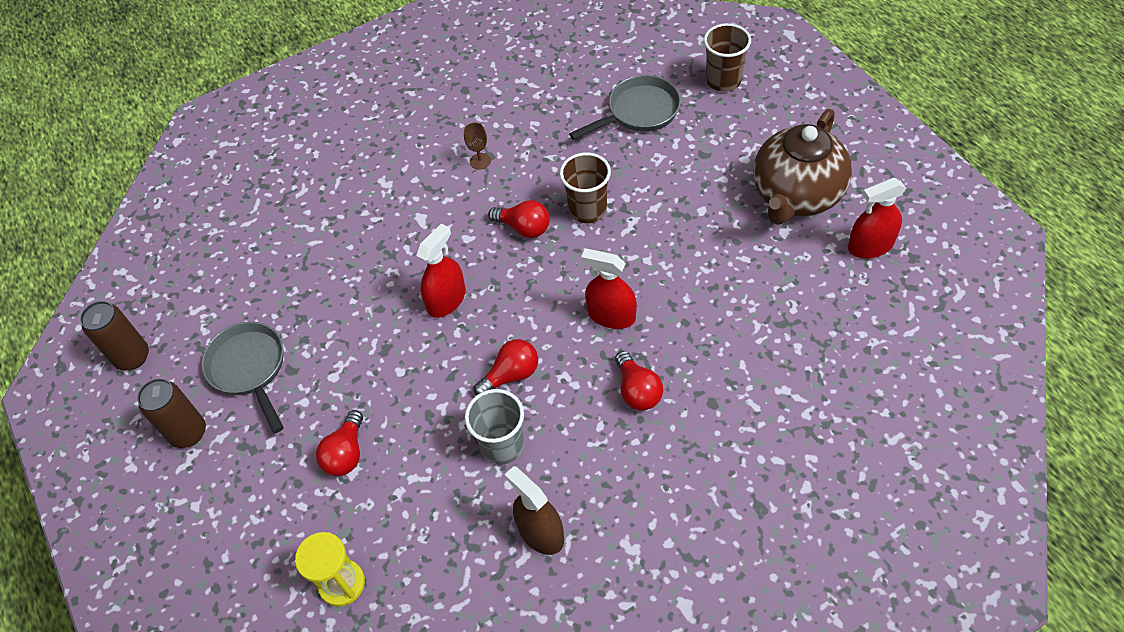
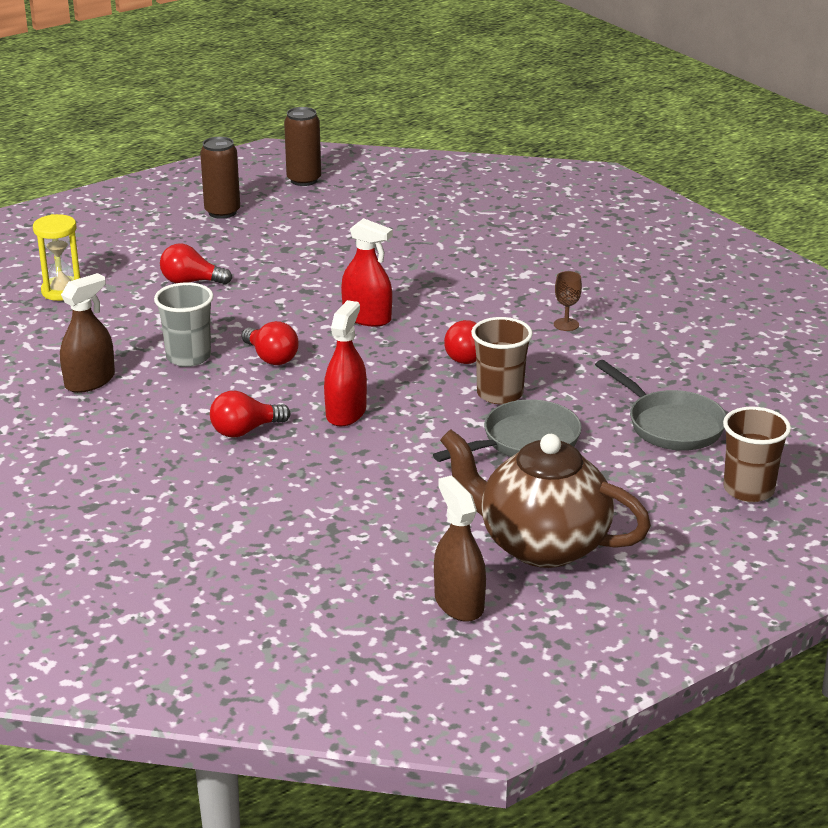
camera: 80 degrees right, 25 degrees down
(249, 369) = (287, 230): grey pan -> grey pan (524, 442)
(870, 246) = (459, 603): red spray bottle -> brown spray bottle

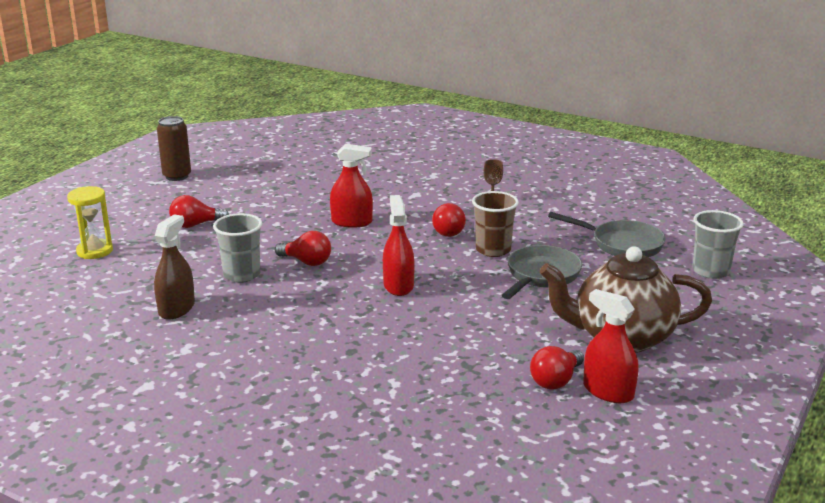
camera: 25 degrees left, 5 degrees down
(245, 431) = (335, 315): red light bulb -> red light bulb (556, 381)
(304, 180) = (220, 146): brown can -> none
(459, 603) = (608, 391): brown spray bottle -> red spray bottle
(748, 490) = (710, 271): brown cup -> grey cup

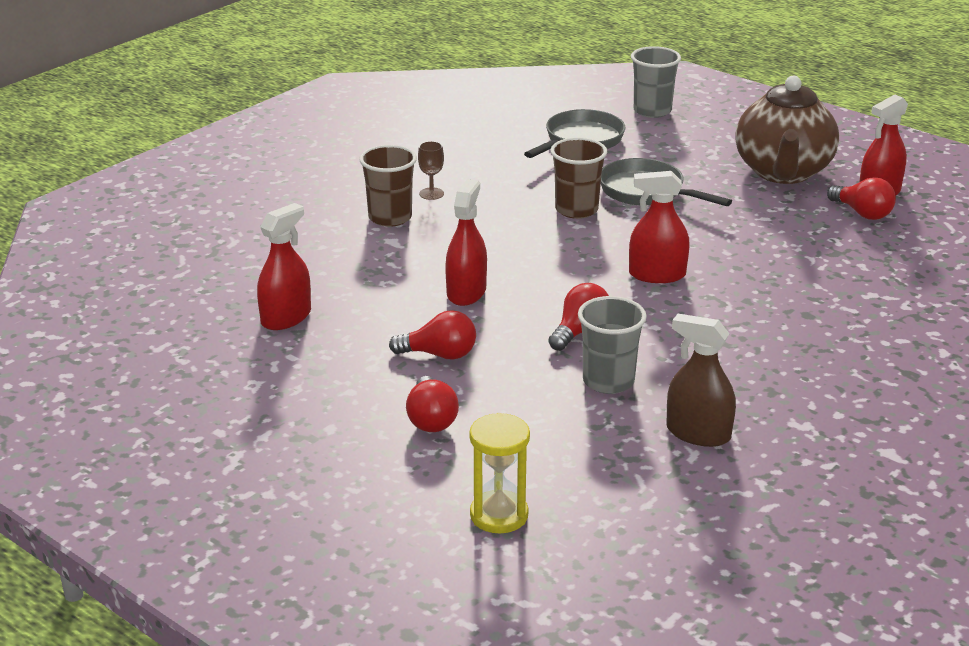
camera: 80 degrees left, 5 degrees up
(177, 176) = (219, 440): brown can -> none
(307, 176) = (286, 317): none -> red spray bottle
(447, 231) = (516, 231): red light bulb -> red light bulb (439, 354)
(448, 190) = (390, 218): none -> brown cup

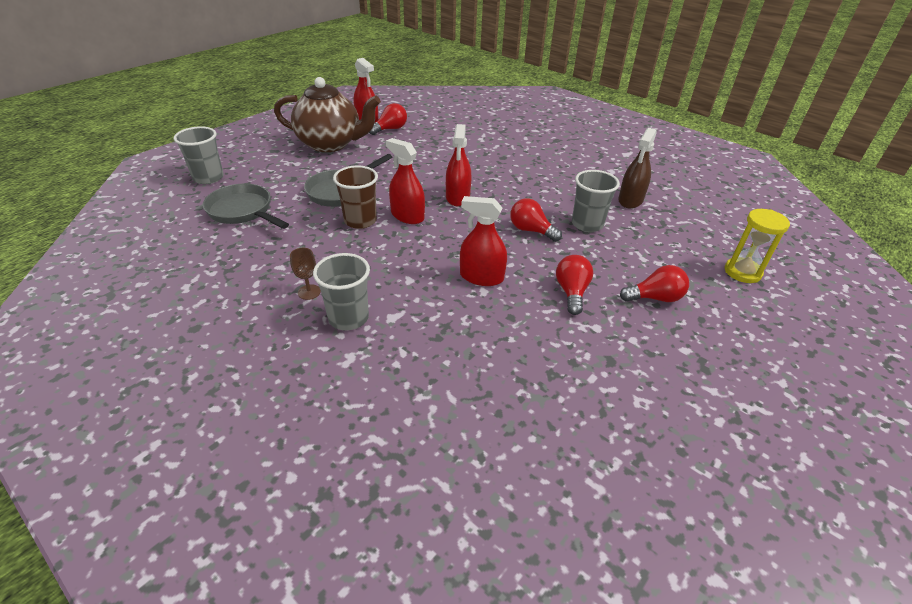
camera: 90 degrees left, 10 degrees up
(286, 317) = (528, 385): red spray bottle -> red spray bottle (407, 216)
(390, 218) = (348, 318): brown cup -> grey cup

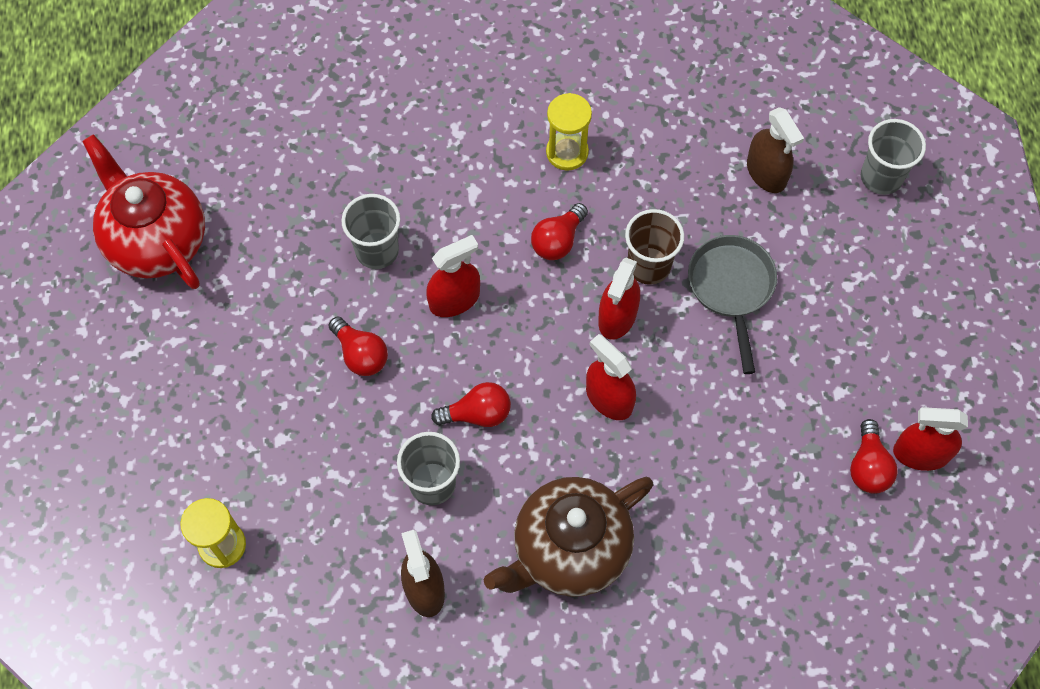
camera: 135 degrees right, 25 degrees up
(243, 211) = (766, 173): grey pan -> brown spray bottle
(309, 292) = (567, 152): brown goblet -> yellow hourglass
(330, 144) = (877, 357): brown teapot -> brown teapot (569, 550)
(348, 318) = (503, 159): grey cup -> grey cup (377, 250)
(407, 216) = (617, 316): red spray bottle -> red spray bottle turned 120 degrees clockwise
(655, 298) = (283, 417): red light bulb -> red light bulb (558, 241)
(683, 480) = (156, 241): none -> red teapot

